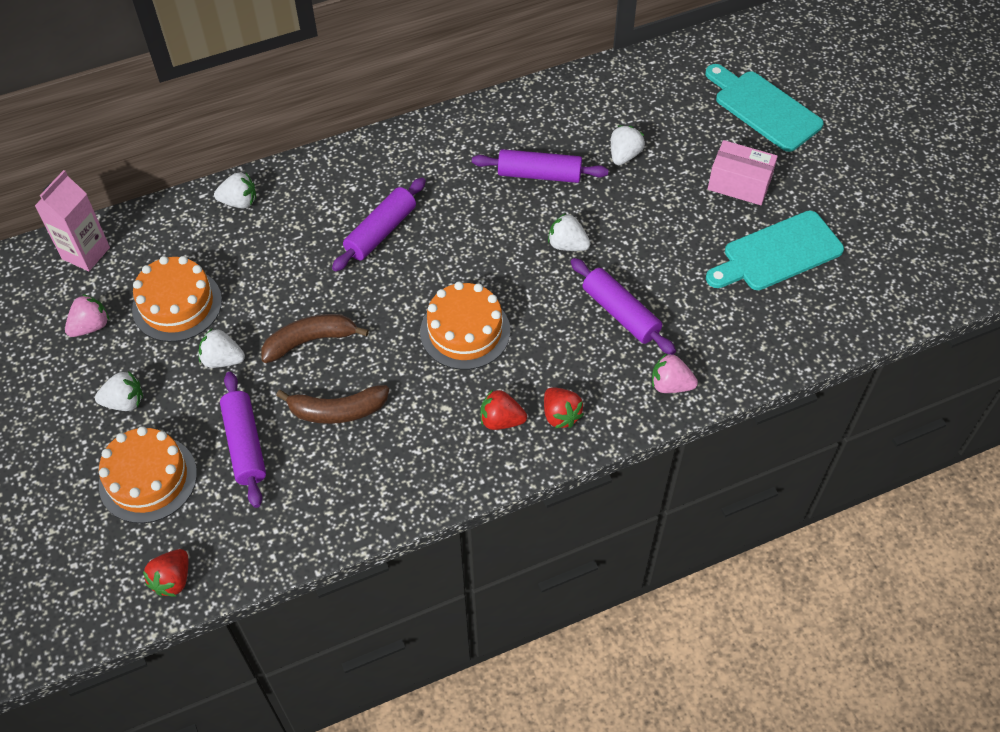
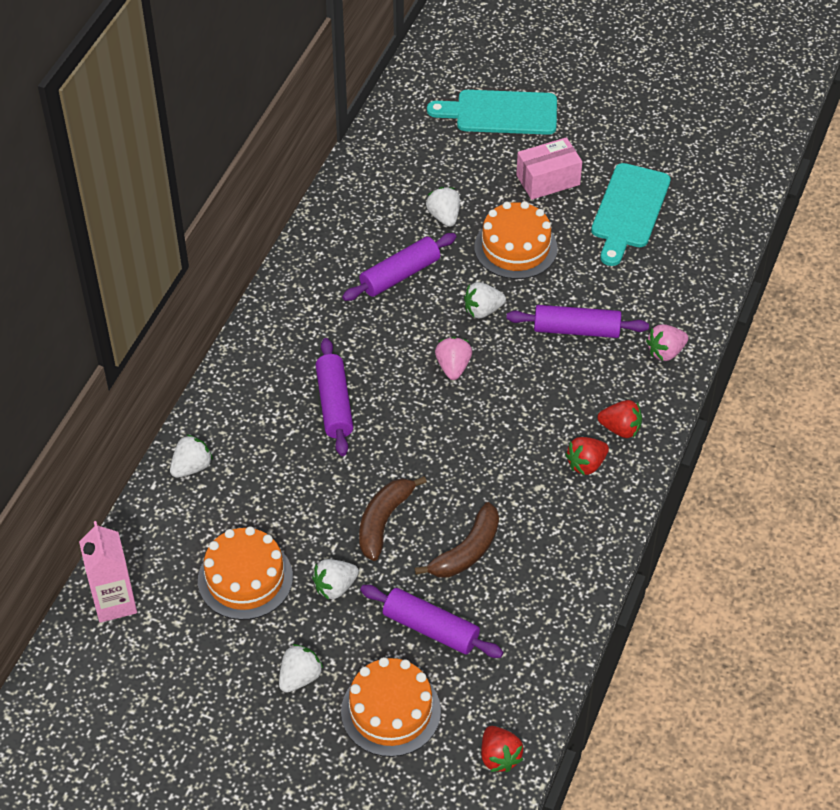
camera: 45 degrees left, 5 degrees down
(91, 326) = (196, 649): pink strawberry -> pink strawberry (453, 367)
(465, 331) = (486, 425): orange cake -> orange cake (515, 247)

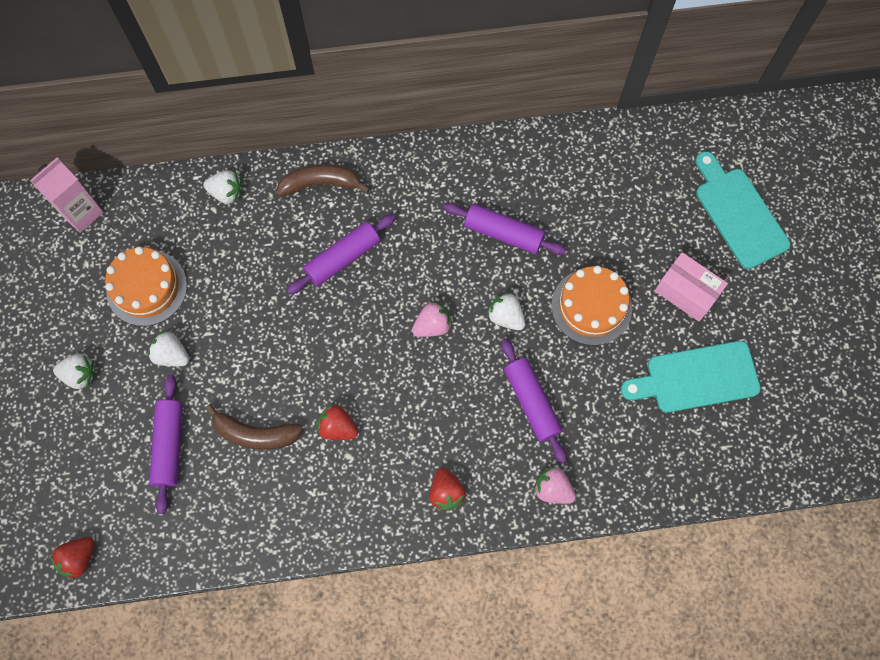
camera: 60 degrees right, 20 degrees up
(383, 521) = (251, 356): brown banana -> brown banana (321, 184)
(390, 711) = (82, 456): orange cake -> none
(444, 216) = (589, 232): white strawberry -> none
(586, 464) = (393, 483): red strawberry -> red strawberry (337, 427)

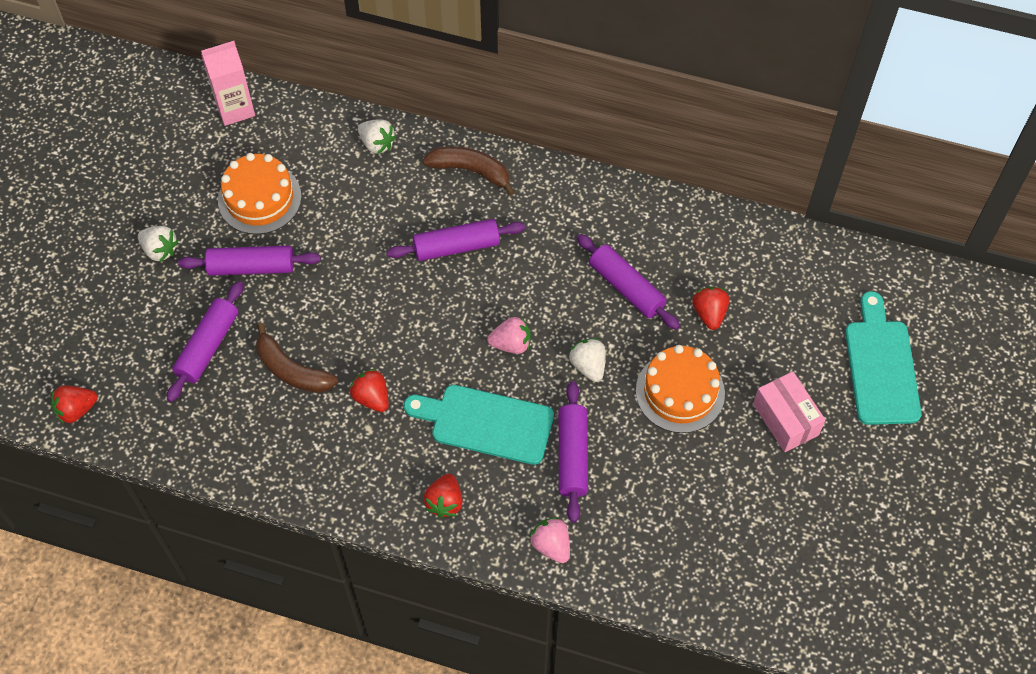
camera: 25 degrees right, 10 degrees down
(171, 355) = (251, 267): white strawberry -> purple rolling pin
(582, 227) = (709, 313): none -> red strawberry
(696, 377) = (754, 504): turquoise cutting board -> turquoise cutting board (486, 423)

